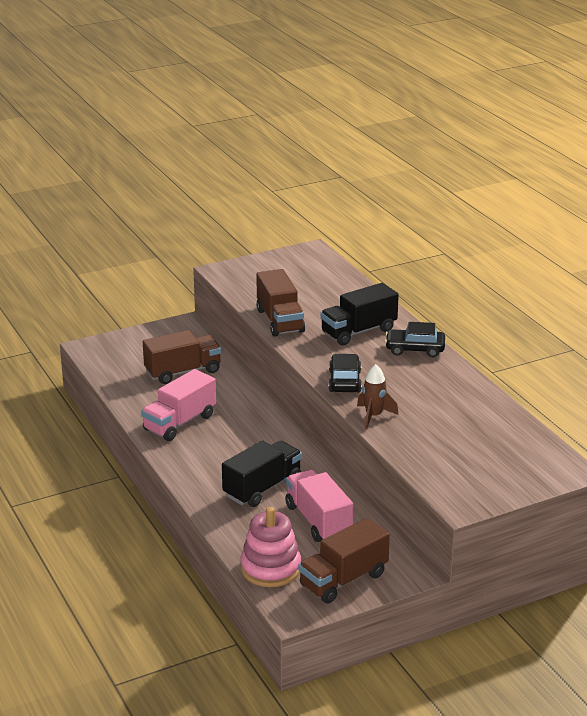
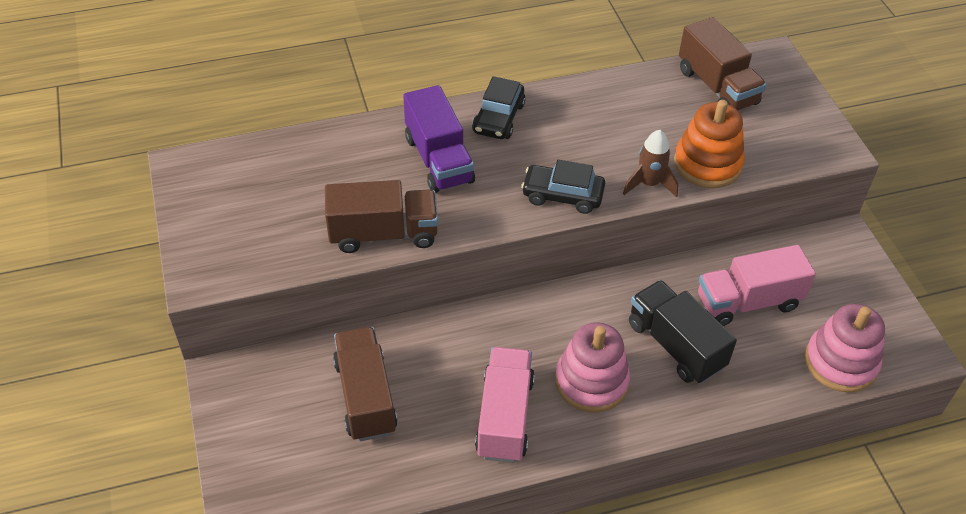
camera: 80 degrees left, 20 degrees up
(179, 423) = (504, 417): pink truck -> pink truck turned 135 degrees counterclockwise
(218, 454) = (591, 381): none -> pink stacking toy
(343, 580) = (860, 299): brown truck -> brown truck (717, 87)
(358, 331) = (438, 160): black truck -> purple truck
(409, 441) = (707, 164): none -> orange stacking toy

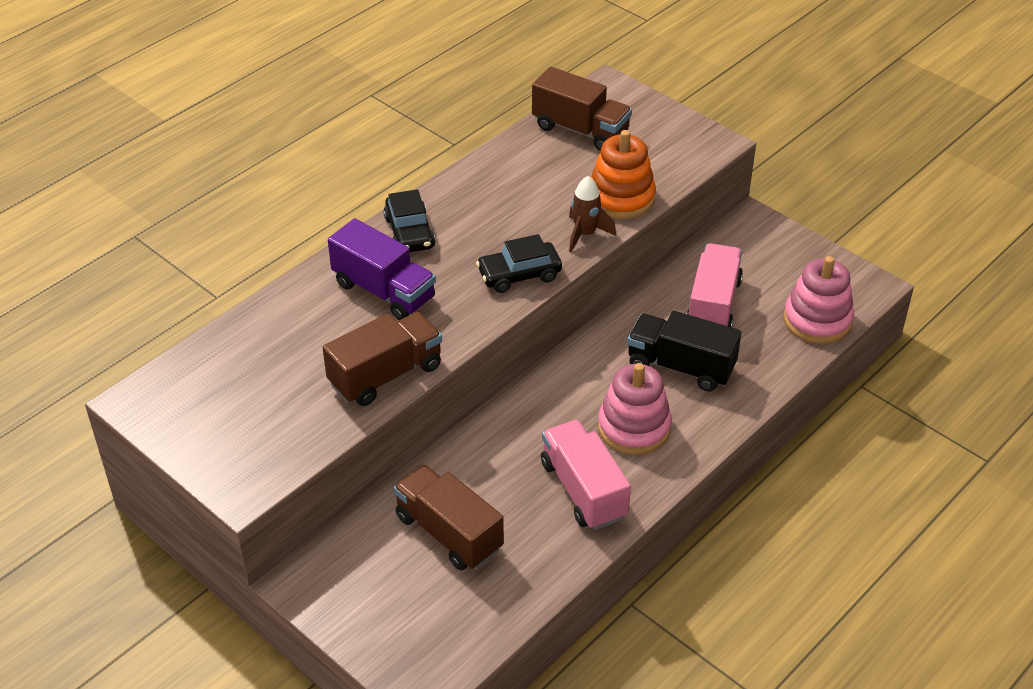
camera: 30 degrees left, 5 degrees down
(748, 302) = (713, 305): pink truck -> pink truck turned 150 degrees clockwise

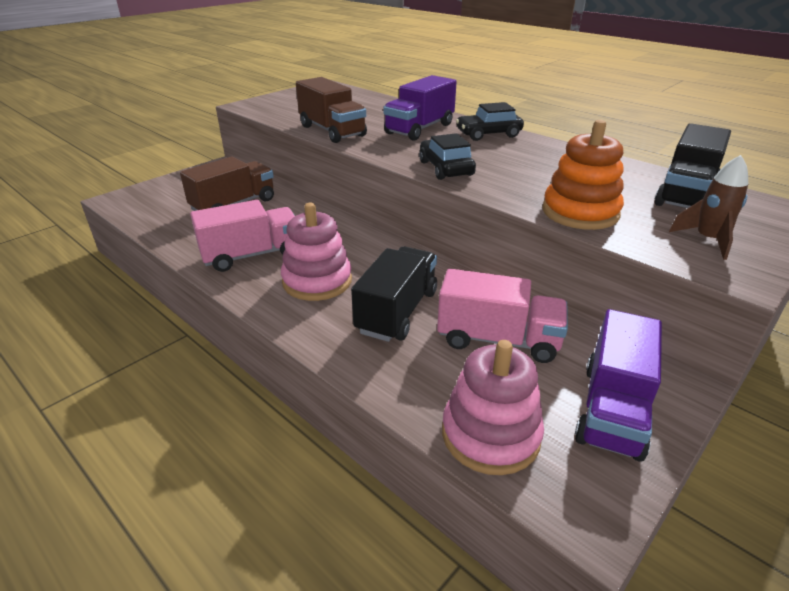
camera: 90 degrees right, 10 degrees down
(580, 130) = (685, 194): brown truck -> black truck
(585, 234) = (511, 194): brown rocket -> brown rocket (707, 240)
(782, 258) = (612, 409): none -> purple truck

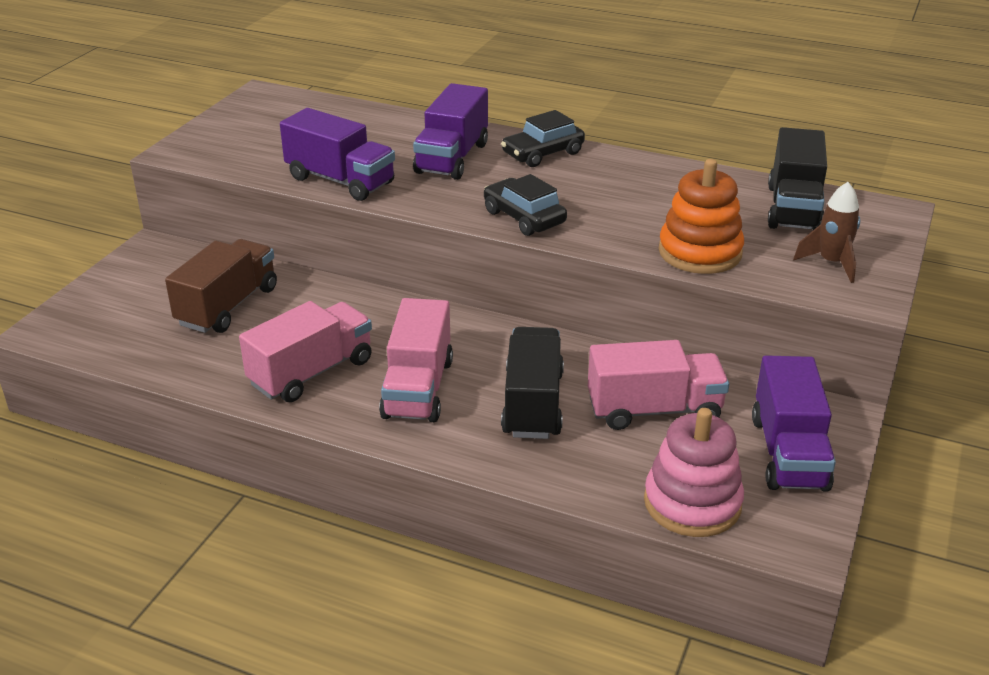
camera: 20 degrees left, 0 degrees up
(317, 281) = (418, 388): pink stacking toy -> pink truck
(332, 131) = (340, 181): brown truck -> purple truck

